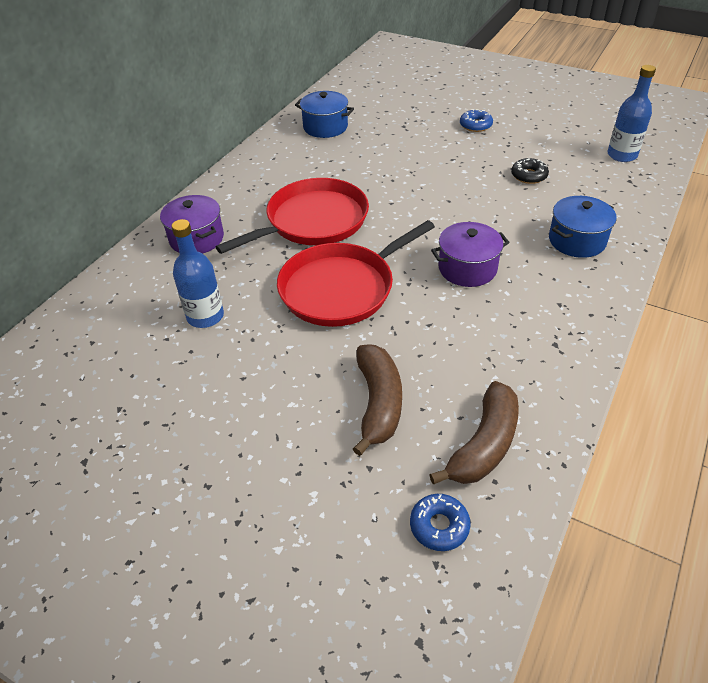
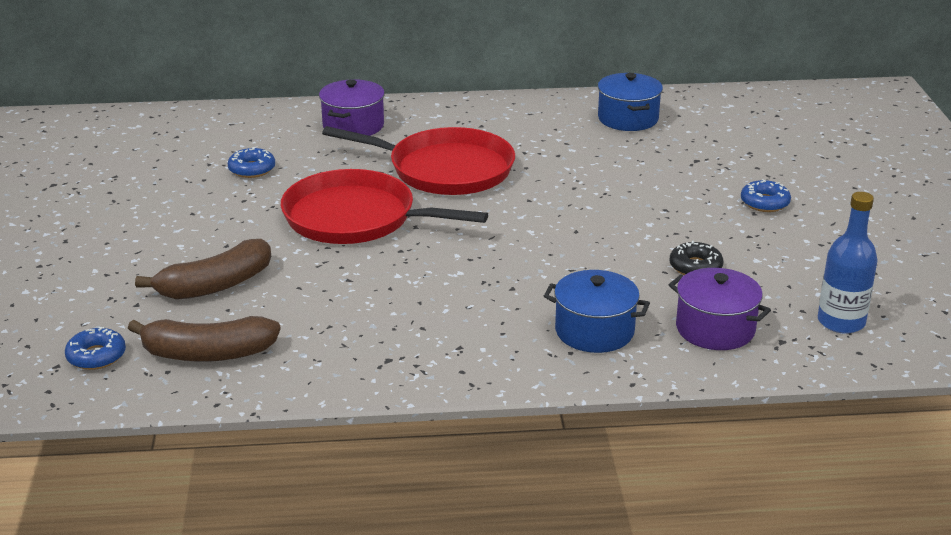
camera: 55 degrees right, 15 degrees down
(205, 316) = (252, 169): blue bottle -> blue donut
(467, 268) = (462, 276): purple pot -> purple pot (715, 329)

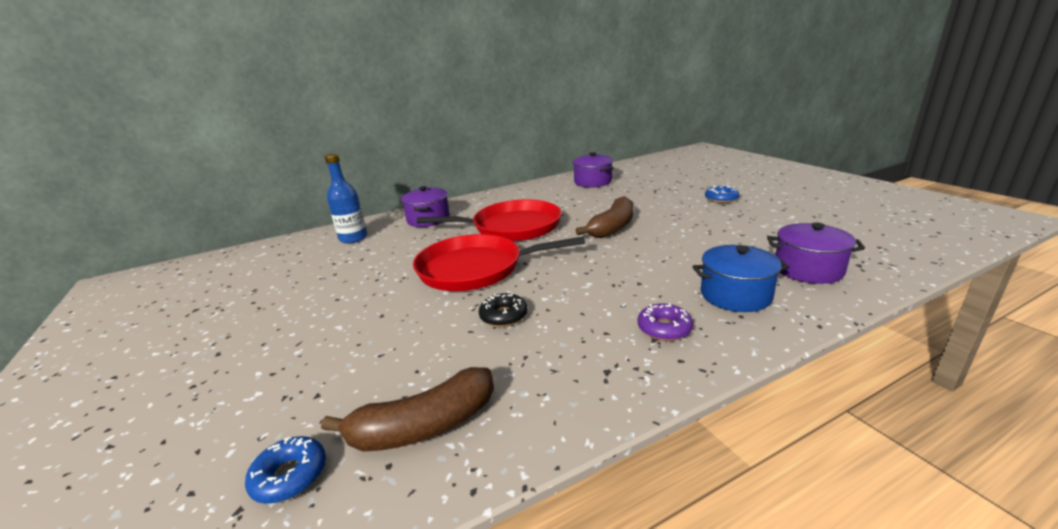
camera: 20 degrees left, 5 degrees down
(215, 285) = (391, 352): brown banana -> brown banana (612, 227)
(252, 169) = (371, 258): blue donut -> none
(481, 341) = (664, 328): none -> purple donut
(628, 119) = (592, 182): blue pot -> purple pot
(695, 267) = (736, 238): black donut -> black donut (503, 316)
(841, 322) = (869, 244): blue bottle -> blue bottle (353, 238)

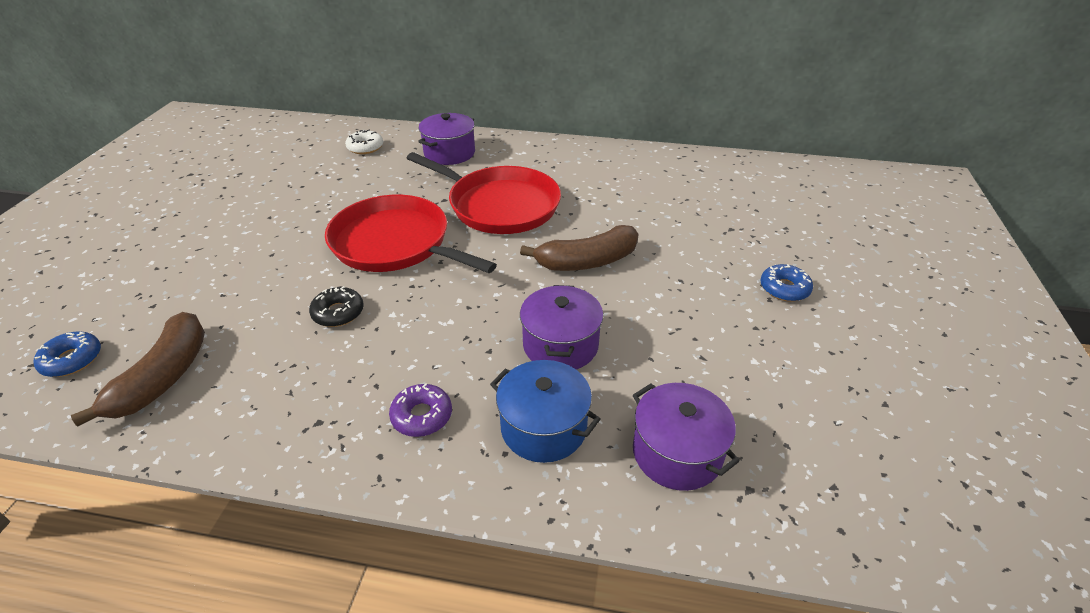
camera: 35 degrees right, 15 degrees up
(353, 238) = (365, 147): blue bottle -> white donut
(424, 426) = (163, 377): brown banana -> brown banana turned 90 degrees counterclockwise
(592, 182) = (683, 177): purple pot -> purple pot (560, 345)

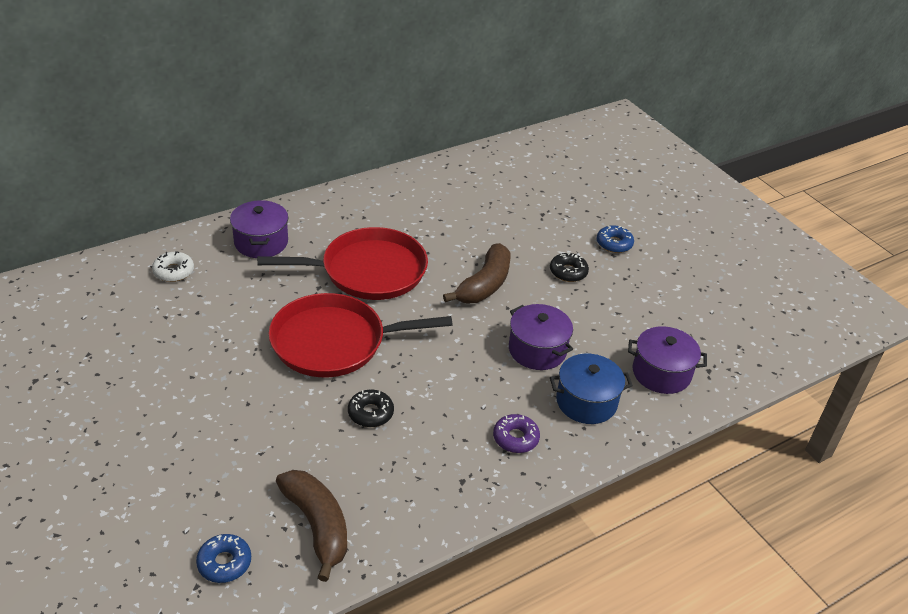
camera: 45 degrees left, 0 degrees up
(692, 290) = (568, 272): none -> black donut

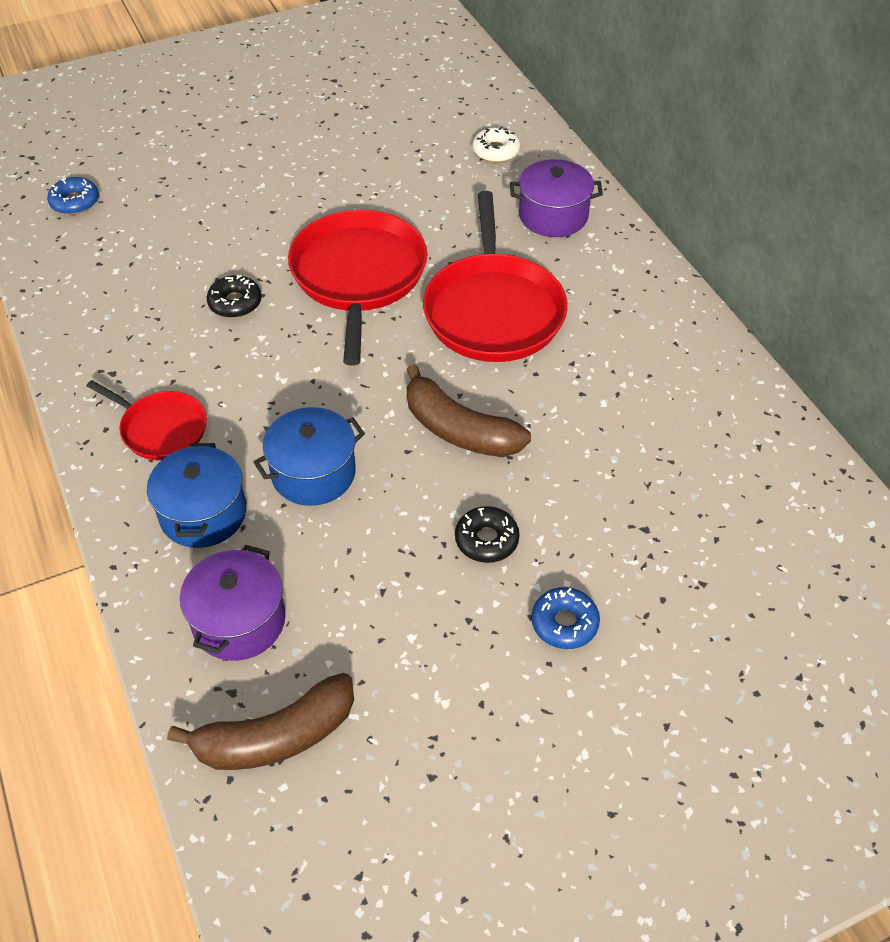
camera: 100 degrees right, 10 degrees up
(317, 526) = (93, 260): brown banana -> brown banana (275, 737)
(515, 438) = (161, 428): purple donut -> red pan
(537, 350) = (313, 473): purple pot -> blue pot

